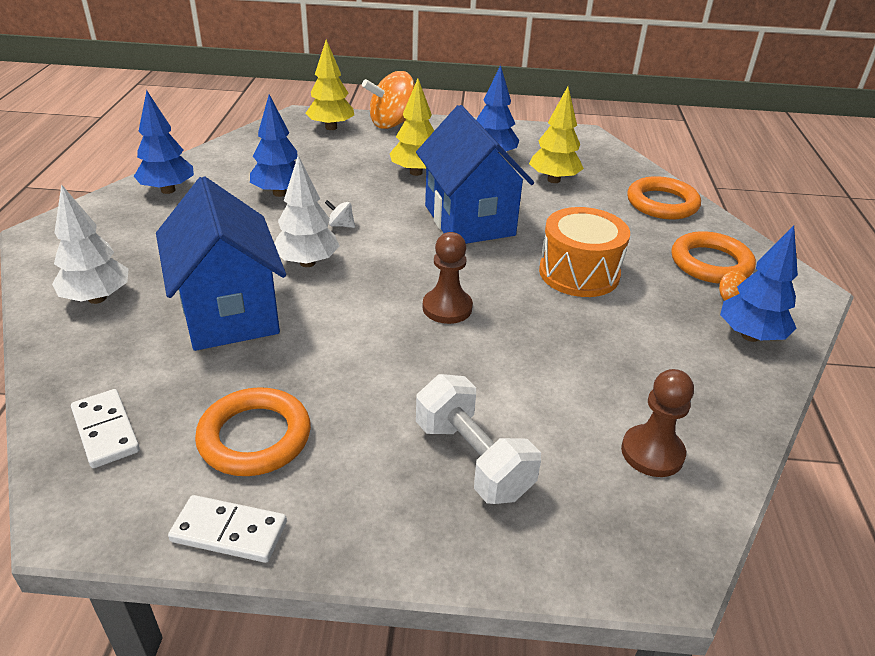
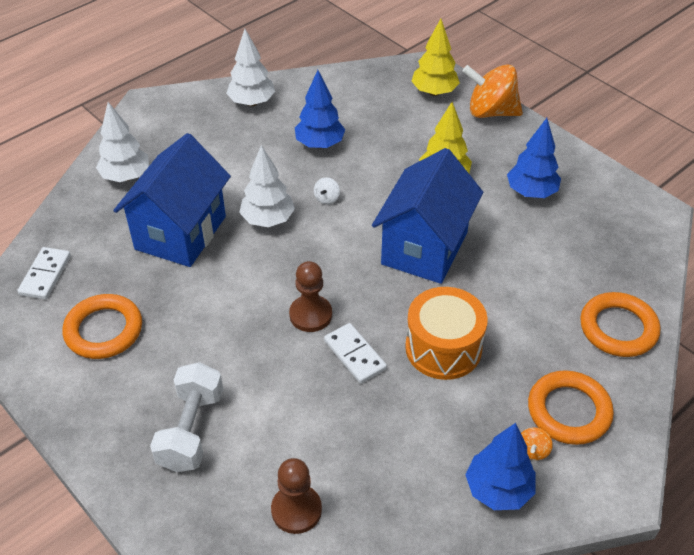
camera: 45 degrees right, 10 degrees up
(168, 190) = (252, 102): blue tree -> white tree
(229, 531) = (37, 377): white domino -> white domino (355, 355)
(341, 225) = (327, 199): white spinning top -> white spinning top turned 135 degrees counterclockwise
(553, 180) = (552, 247): yellow tree -> none

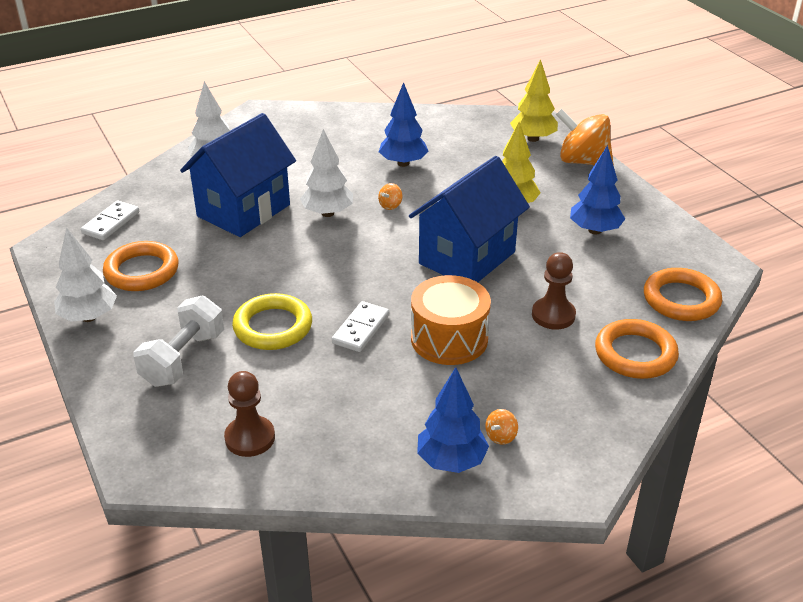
camera: 15 degrees right, 10 degrees down
(252, 102) = (354, 123): white tree -> white tree (89, 317)
(267, 371) = (273, 327): none -> yellow ring
(310, 315) = (333, 291): brown pawn -> brown pawn (553, 315)
(327, 199) = (390, 205): white spinning top -> orange spinning top
(355, 355) = (361, 329): white domino -> white domino turned 45 degrees clockwise
(569, 411) = (552, 411): orange ring -> orange ring (681, 299)

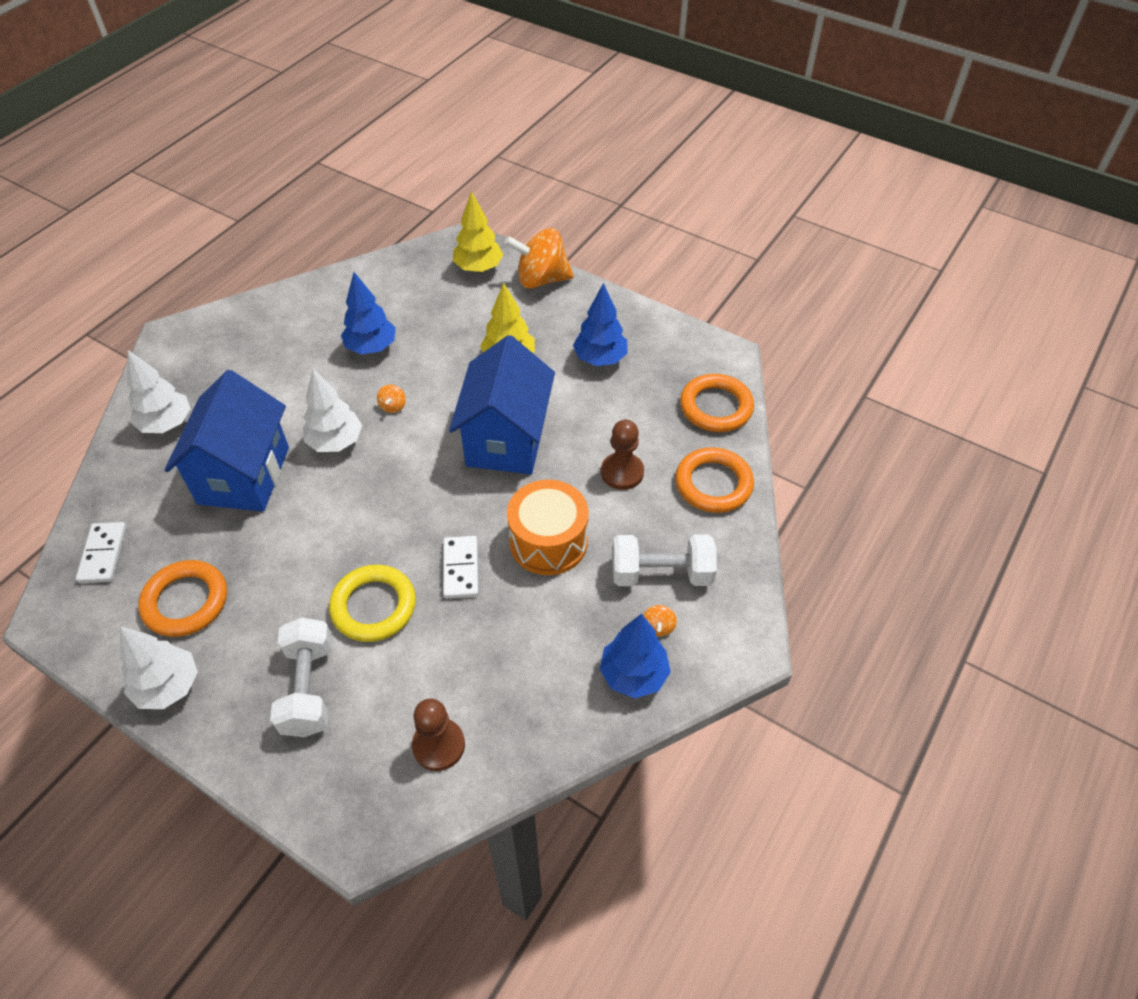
camera: 30 degrees left, 15 degrees up
(534, 399) = (661, 573): none -> white dumbbell

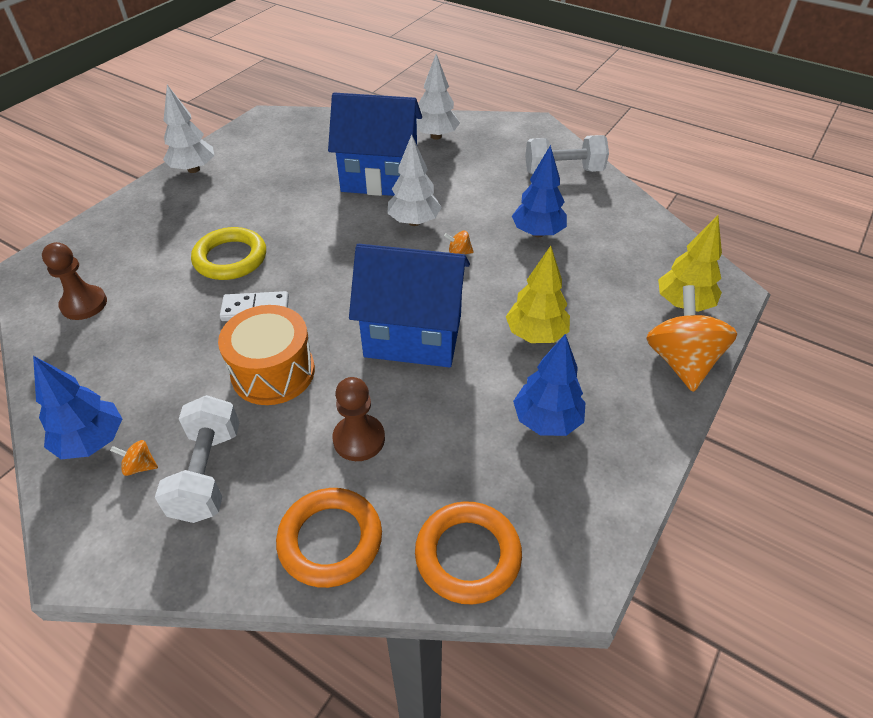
camera: 90 degrees right, 5 degrees down
(103, 554) = (313, 128): white domino -> none
(186, 601) = (263, 167): orange ring -> none
(308, 688) = (166, 231): white dumbbell -> white dumbbell (563, 171)

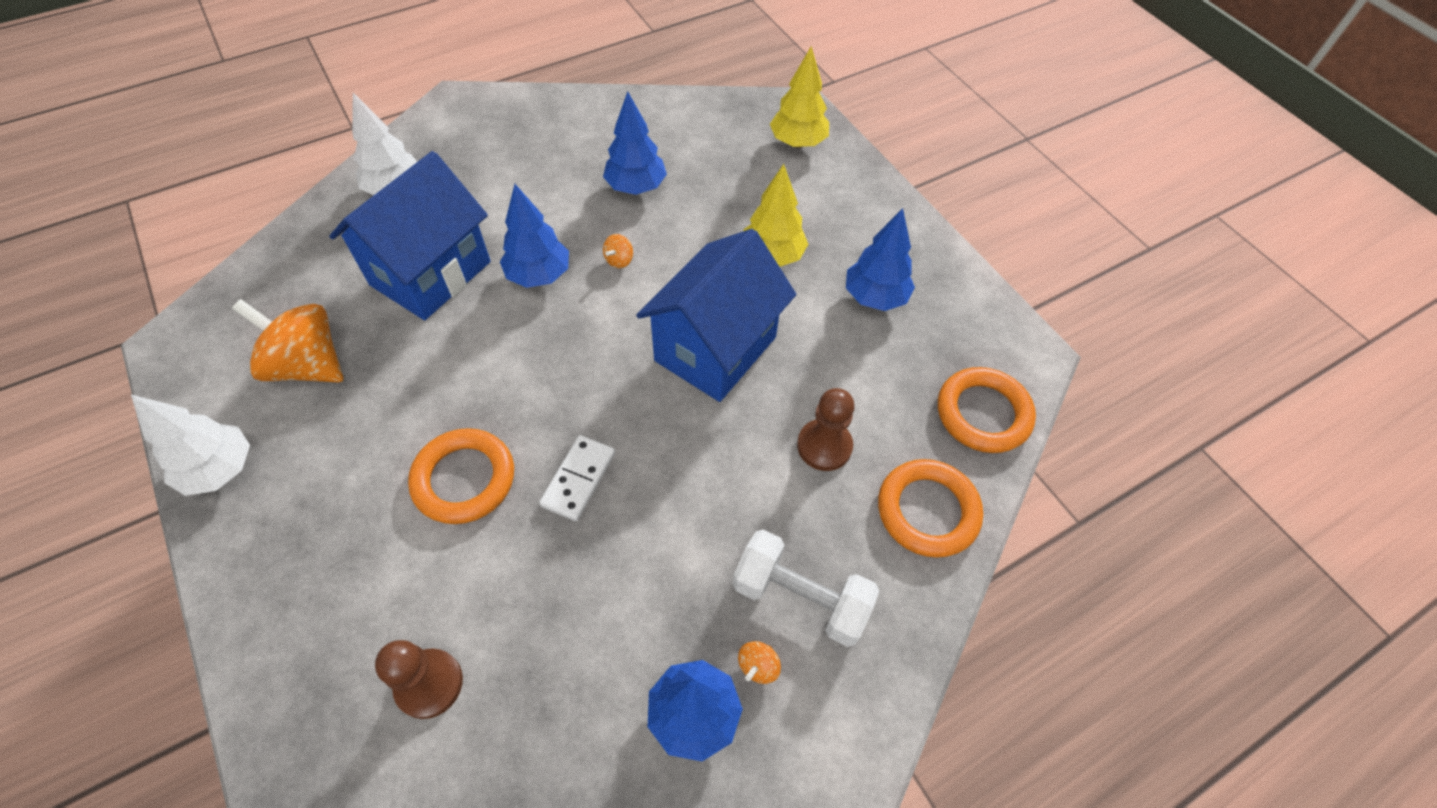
camera: 65 degrees left, 10 degrees up
(230, 258) = (464, 479): yellow ring -> orange ring
(273, 372) = (692, 492): orange drum -> none
(414, 222) = (539, 275): white tree -> blue tree
(563, 171) = (556, 121): white dumbbell -> none
(681, 361) = (859, 180): orange spinning top -> orange spinning top (307, 365)

